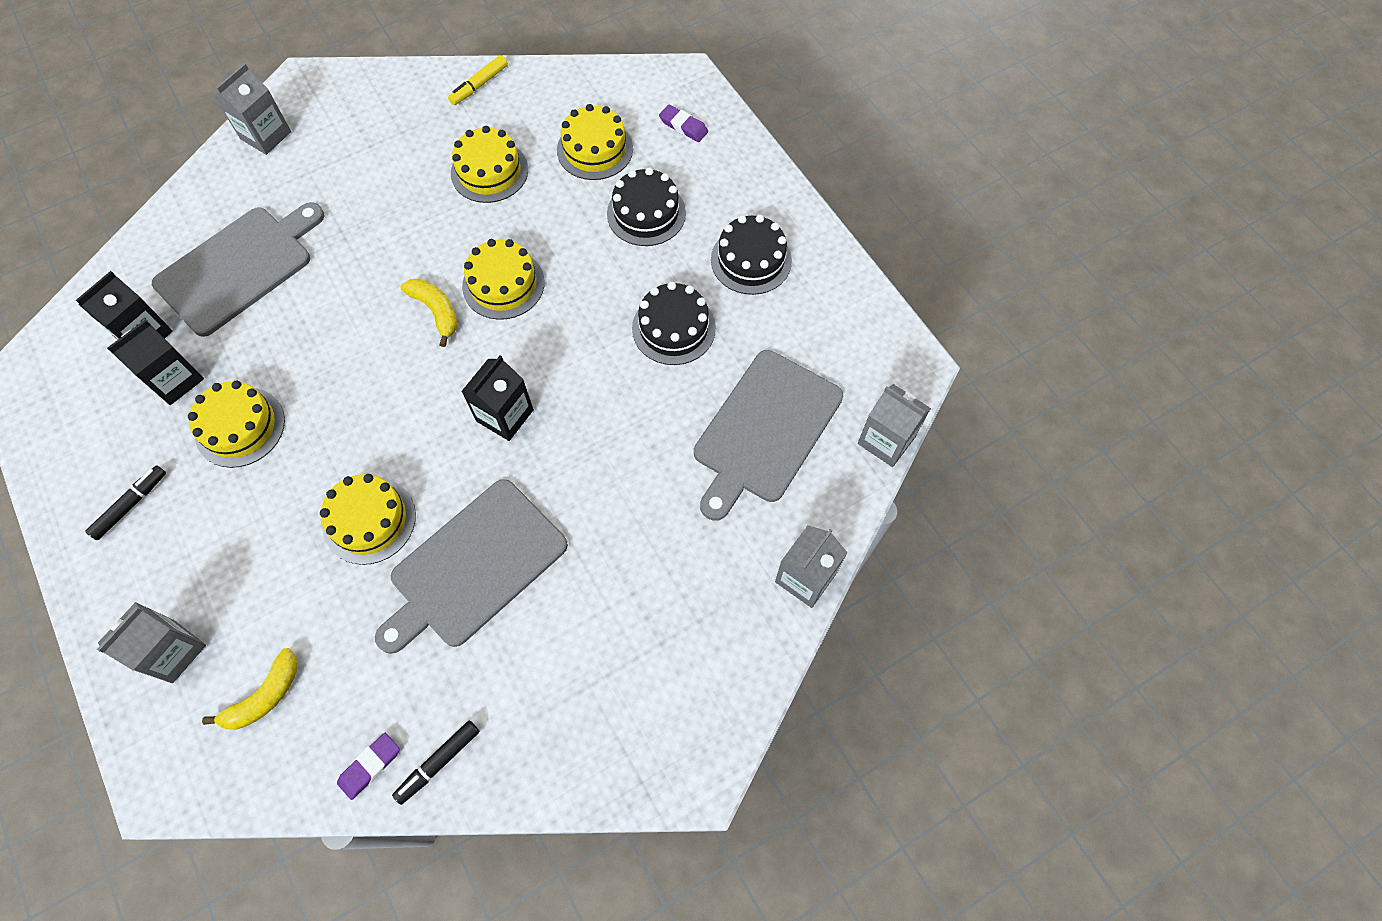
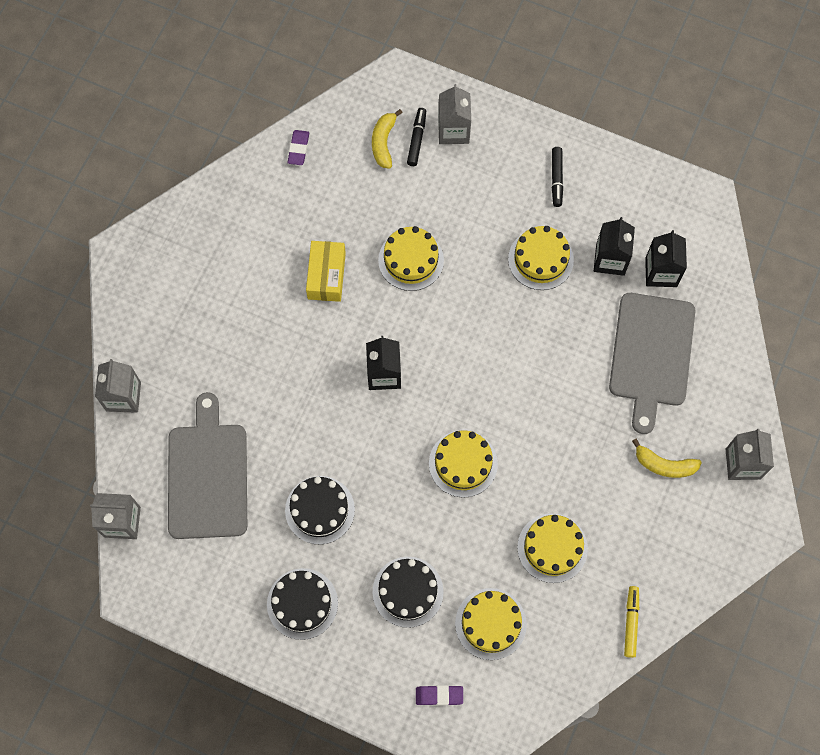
camera: 145 degrees right, 5 degrees up
(436, 311) = (490, 413): yellow banana -> yellow banana (664, 465)
(438, 763) = (264, 172): black marker -> black marker (416, 139)
(474, 566) = (326, 276): grey cutting board -> yellow box

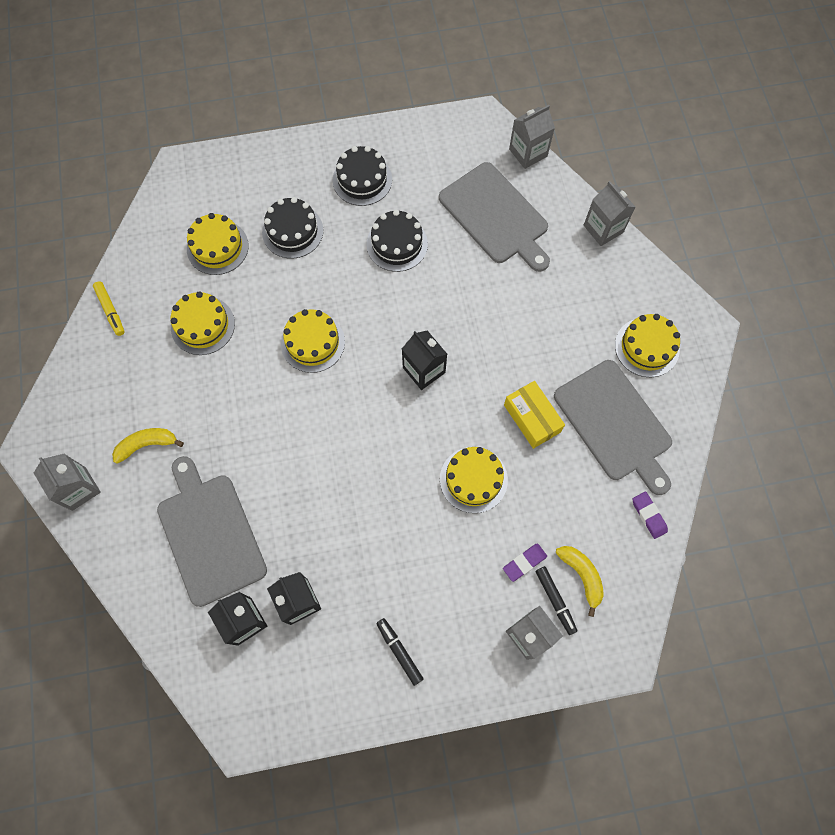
camera: 145 degrees right, 0 degrees up
(264, 229) = (615, 423): none -> grey cutting board
(439, 695) = (225, 183): purple eraser -> purple eraser (524, 562)
(540, 259) = (362, 558): yellow cake -> yellow cake (647, 347)

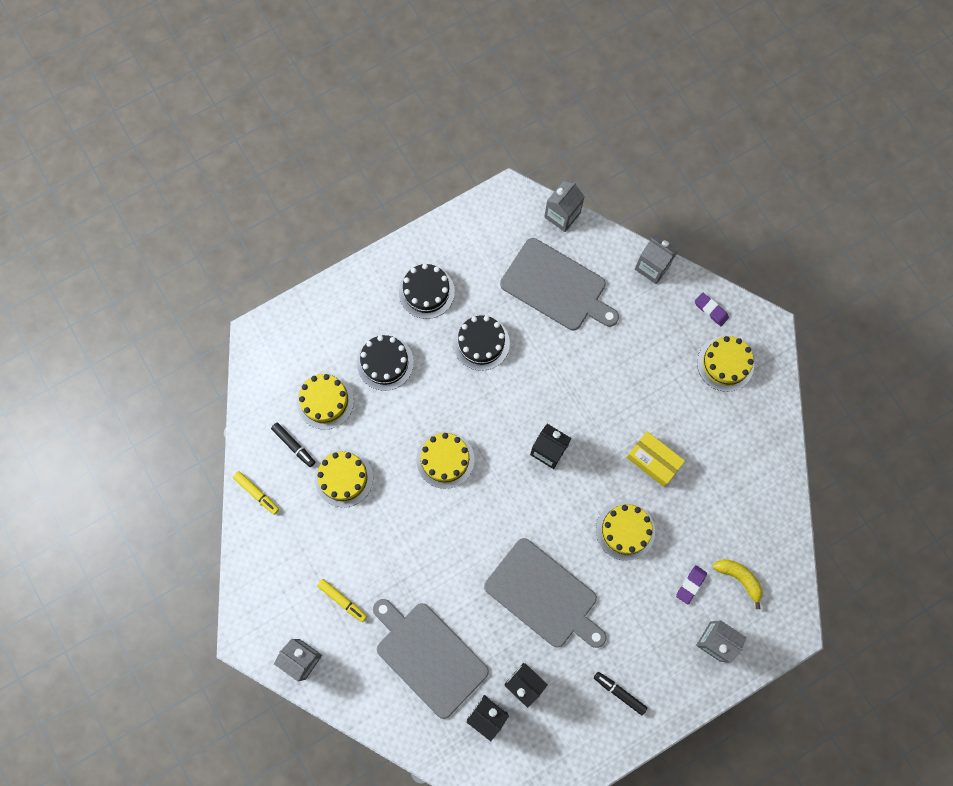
camera: 20 degrees left, 5 degrees up
(147, 445) = (342, 600): yellow banana -> yellow marker
(555, 600) = (725, 606): black marker -> black marker (294, 445)
(615, 423) = (722, 440): grey cutting board -> grey cutting board (544, 595)
(648, 515) = (775, 509): purple eraser -> purple eraser (711, 310)

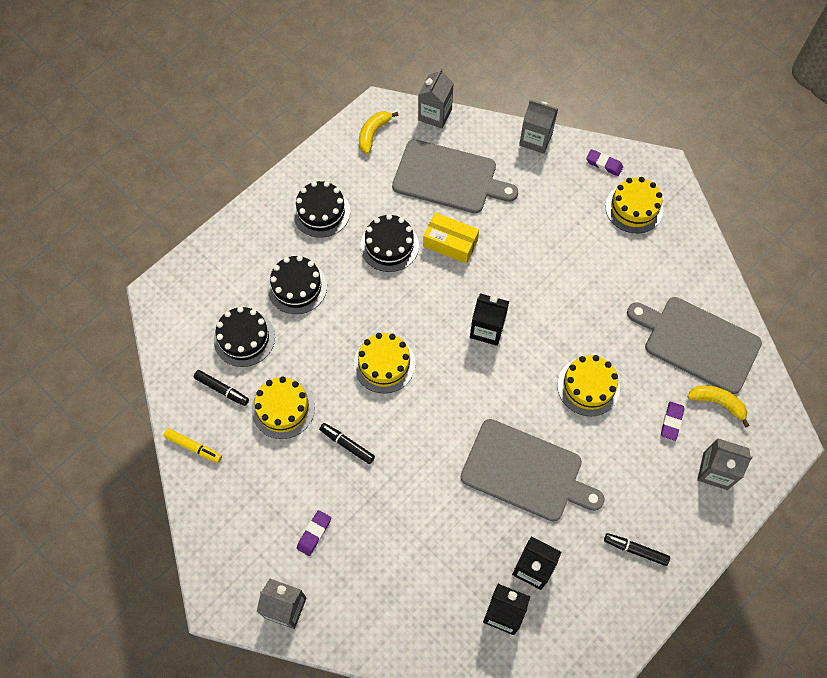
camera: 15 degrees left, 10 degrees down
(325, 401) = (244, 338): yellow cake -> black cake
(342, 600) = (314, 533): yellow marker -> purple eraser
(392, 527) = (347, 445): none -> black marker
(429, 656) = (423, 567): grey cutting board -> grey cutting board (697, 343)
(497, 221) = (373, 134): none -> yellow banana
(653, 461) = (594, 313): yellow box -> yellow box (450, 243)

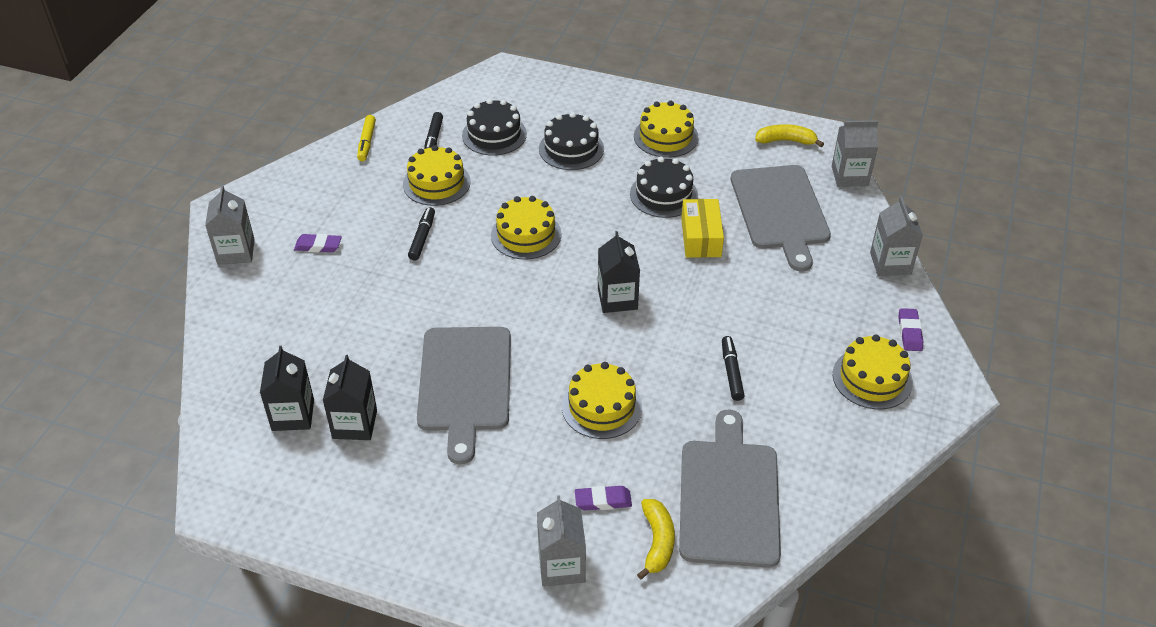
camera: 65 degrees right, 20 degrees down
(321, 212) = (666, 137): black cake -> yellow cake
(635, 550) = (417, 512): black marker -> black marker (731, 372)

